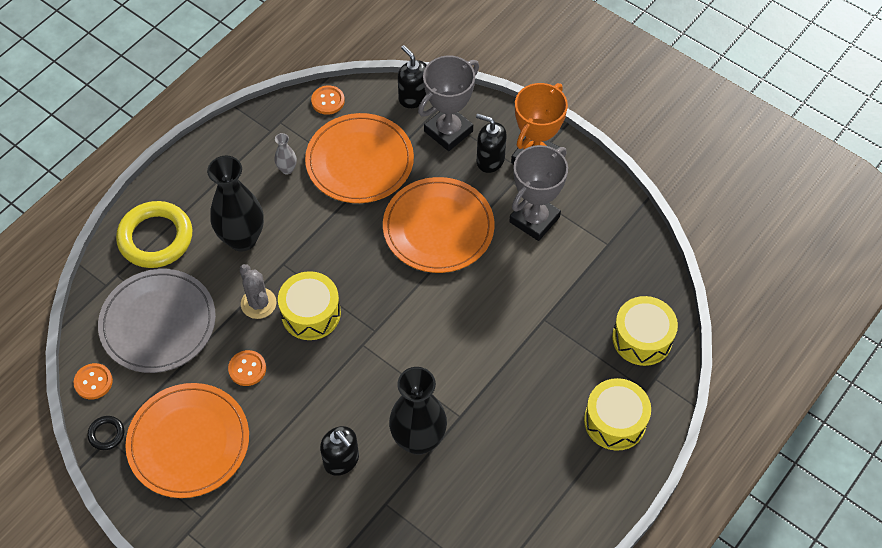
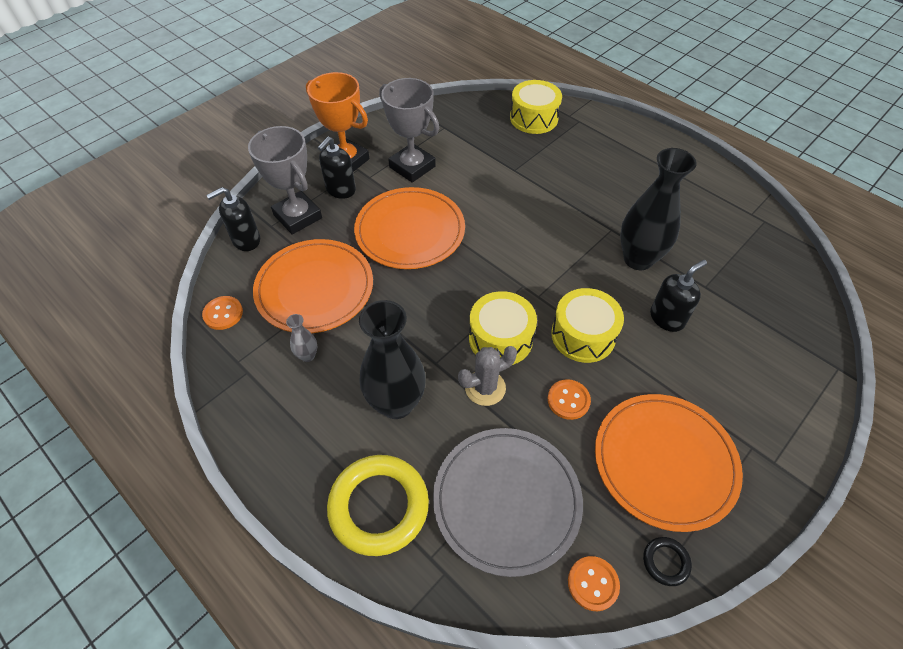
camera: 85 degrees left, 5 degrees down
(615, 421) = (608, 139): yellow drum -> yellow drum (583, 335)

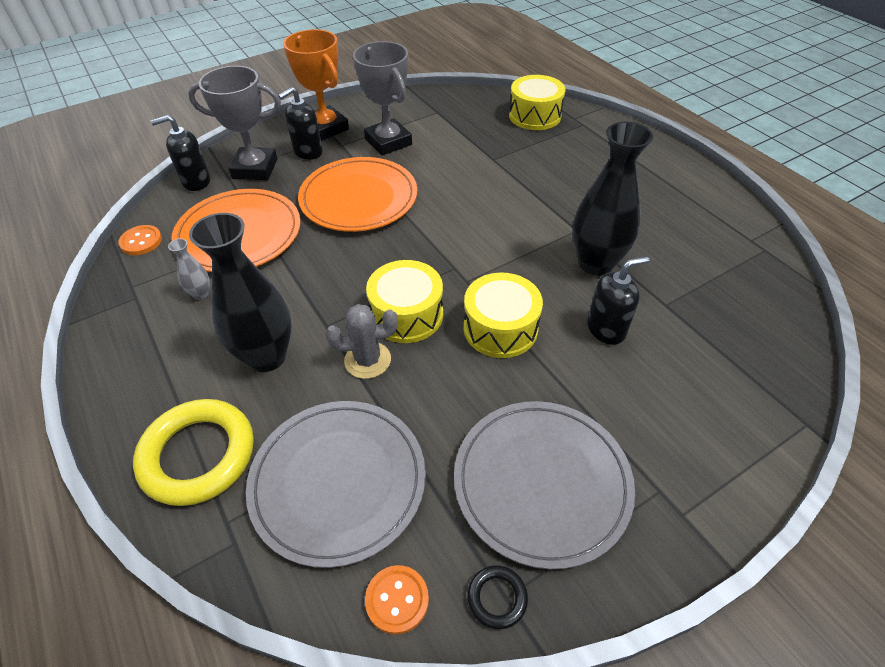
camera: 15 degrees right, 5 degrees down
(298, 216) = (255, 169): grey trophy -> grey trophy turned 60 degrees counterclockwise
(568, 400) = (455, 391): orange button -> none
(664, 462) = (541, 482): orange plate -> grey plate

